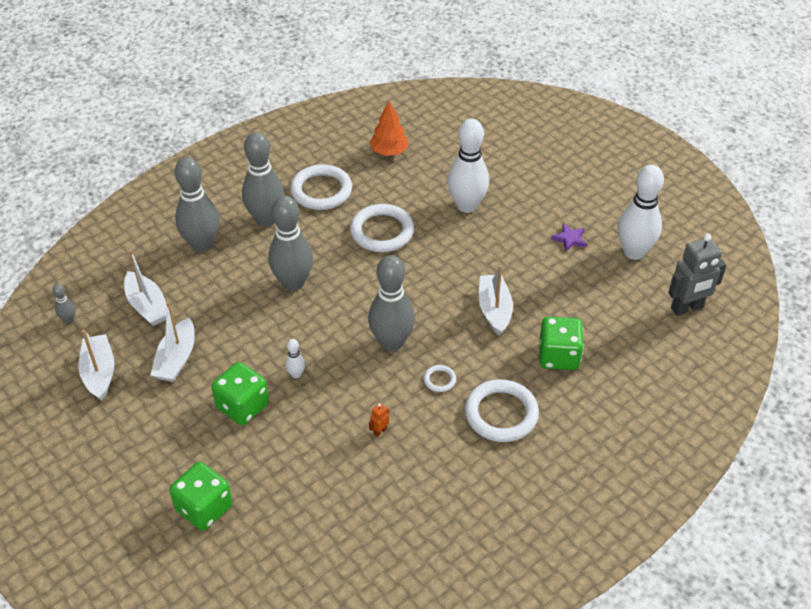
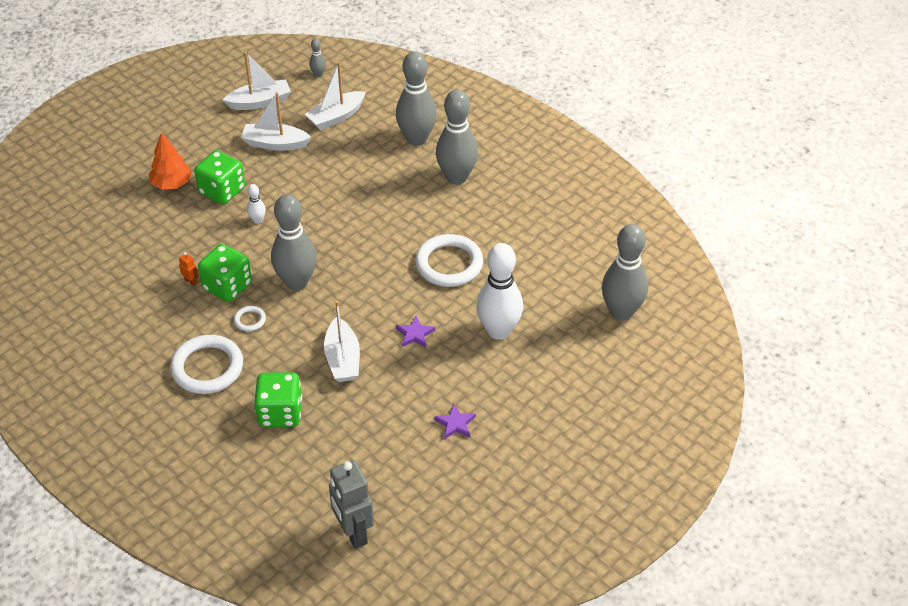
camera: 85 degrees right, 0 degrees up
(204, 508) = (119, 182): green dice -> green dice (227, 286)
(293, 283) = (371, 206): grey bowling pin -> grey bowling pin (621, 312)
(321, 191) = (504, 212): white ring -> none
(389, 151) = (577, 260): orange tree -> orange tree (172, 184)
(467, 259) = (415, 334): none -> purple star
(494, 310) = (343, 359): white boat -> white boat turned 90 degrees clockwise
(634, 252) = (440, 485): white bowling pin -> none

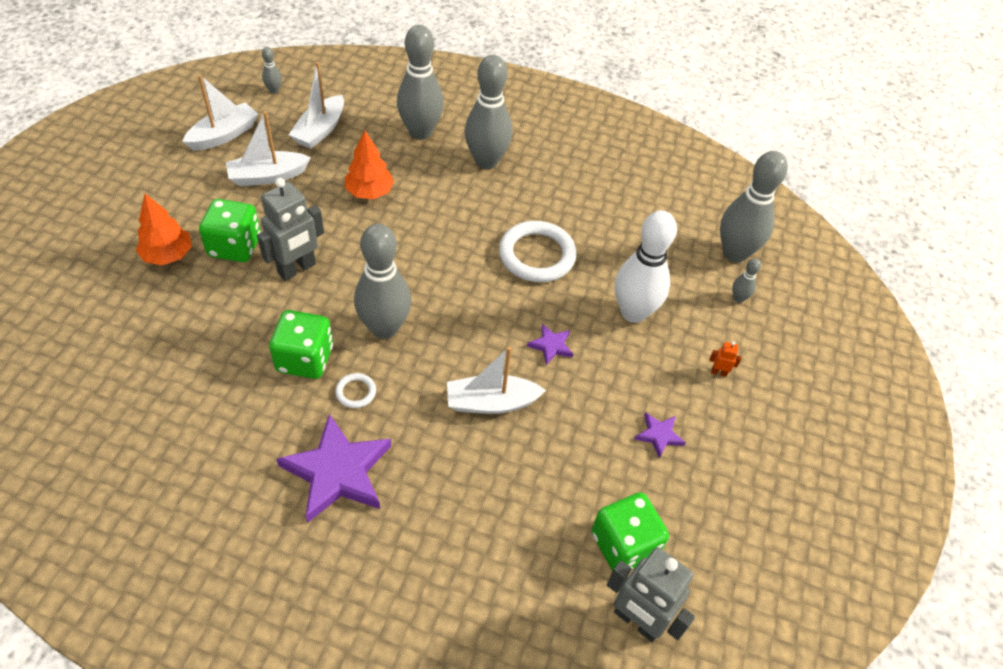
camera: 30 degrees left, 5 degrees up
(191, 281) = (256, 368): orange robot -> orange robot (718, 372)
(207, 368) = (337, 471): white ring -> purple star
(257, 220) = (297, 269): white bowling pin -> grey robot
(280, 413) = (459, 497): green dice -> green dice (624, 544)
(343, 359) = (491, 402): white boat -> white boat turned 120 degrees clockwise
(346, 177) = (369, 192): none -> orange tree
(597, 347) = (738, 298): none -> grey bowling pin

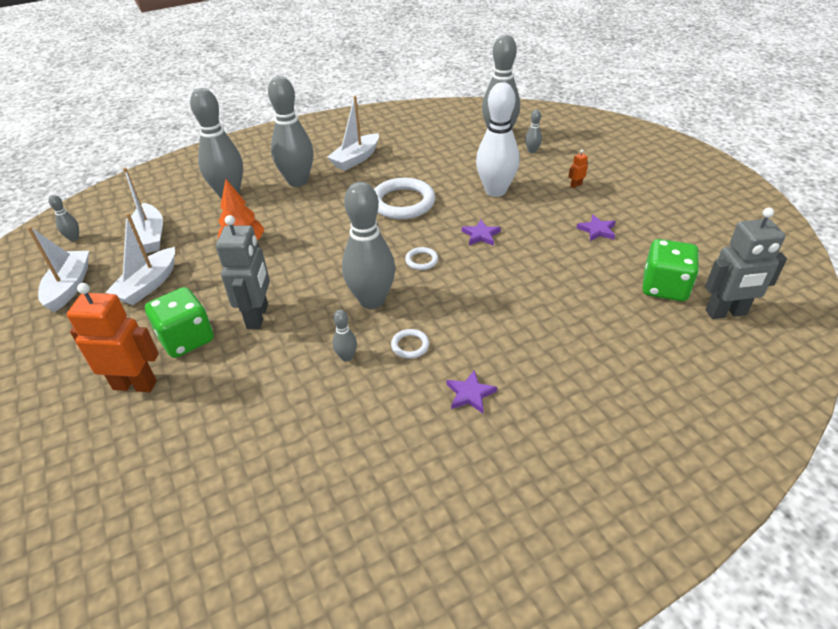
camera: 40 degrees left, 10 degrees down
(168, 255) = (135, 385): orange tree -> orange robot
(305, 359) = (346, 357): green dice -> grey bowling pin
(337, 471) = (470, 394): purple star -> purple star, size x0.47
(469, 326) = (421, 260): none -> white ring
(491, 402) = (495, 284): white boat -> white boat (356, 159)

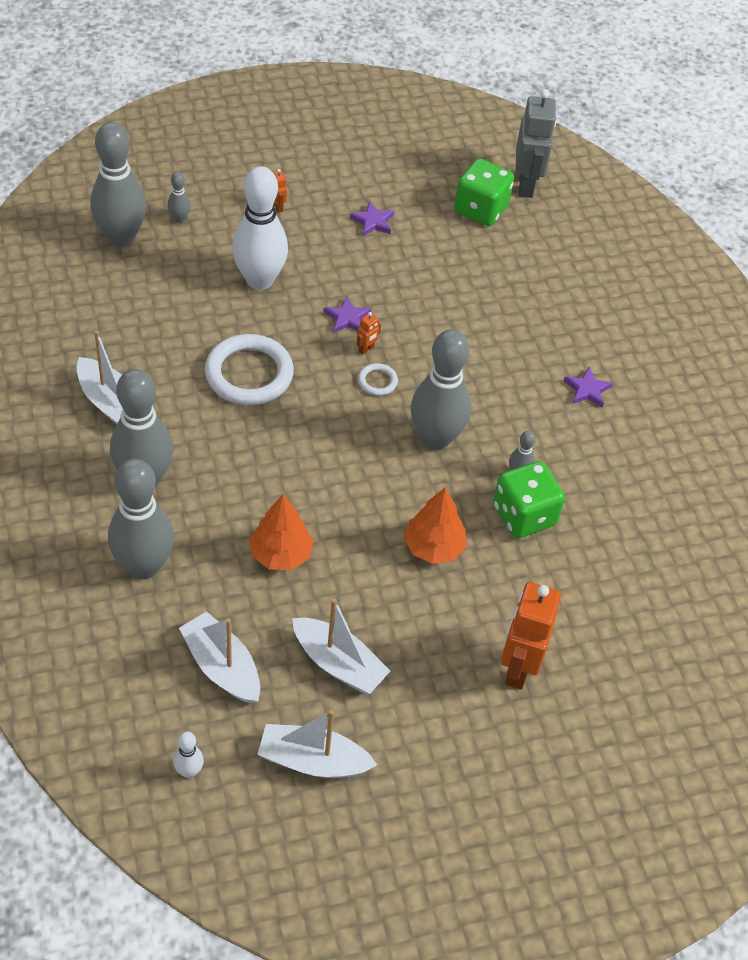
camera: 85 degrees left, 10 degrees up
(74, 238) = (189, 771): grey bowling pin -> white bowling pin
(150, 236) = (222, 667): white boat -> white boat turned 120 degrees counterclockwise
(187, 339) = (455, 619): green dice -> green dice (524, 515)
(258, 316) = (433, 547): grey robot -> orange tree
(410, 345) = (514, 420): white ring -> none
(453, 249) = (366, 349): none -> orange robot

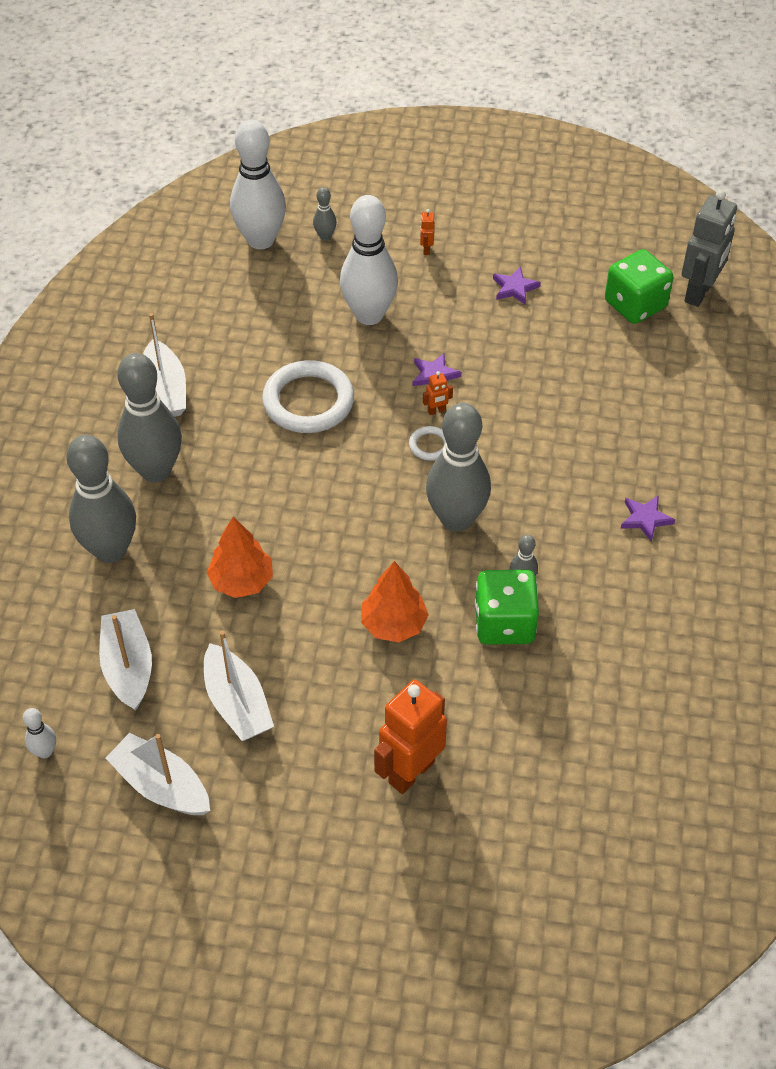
camera: 30 degrees right, 0 degrees up
(121, 238) = (261, 240): grey bowling pin -> white bowling pin

